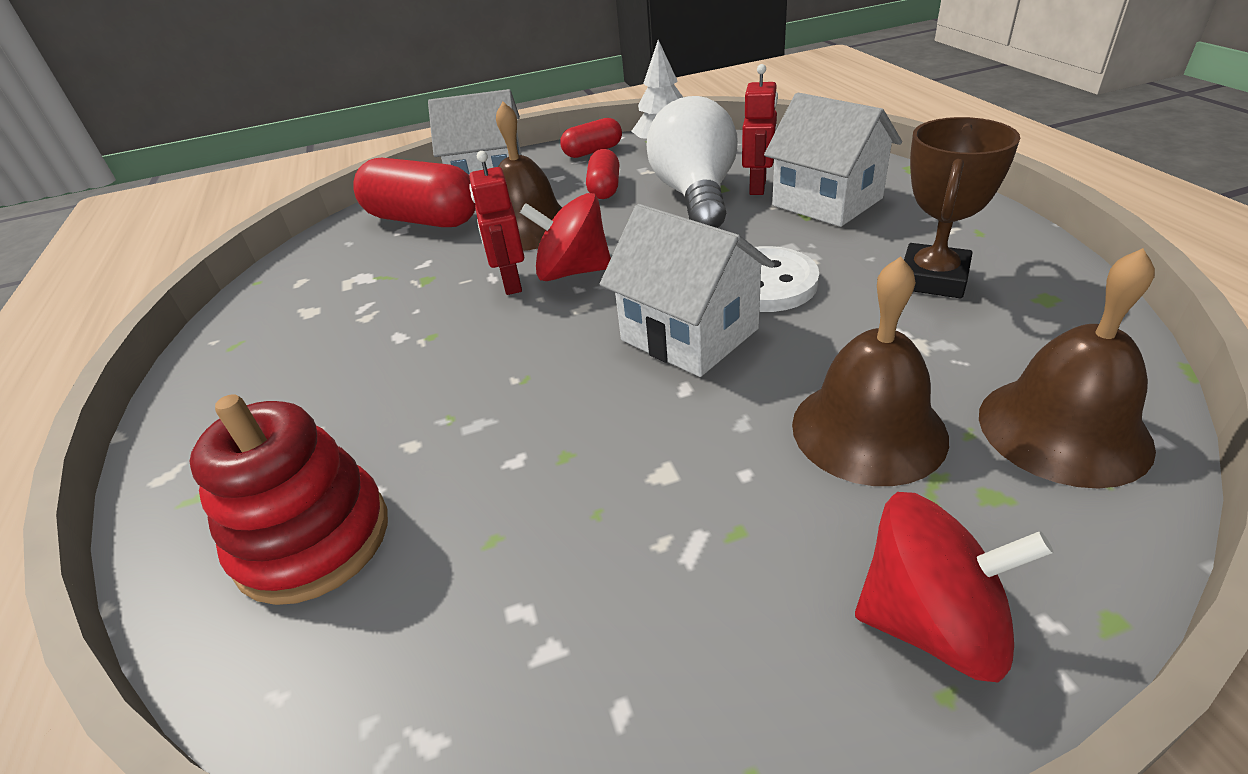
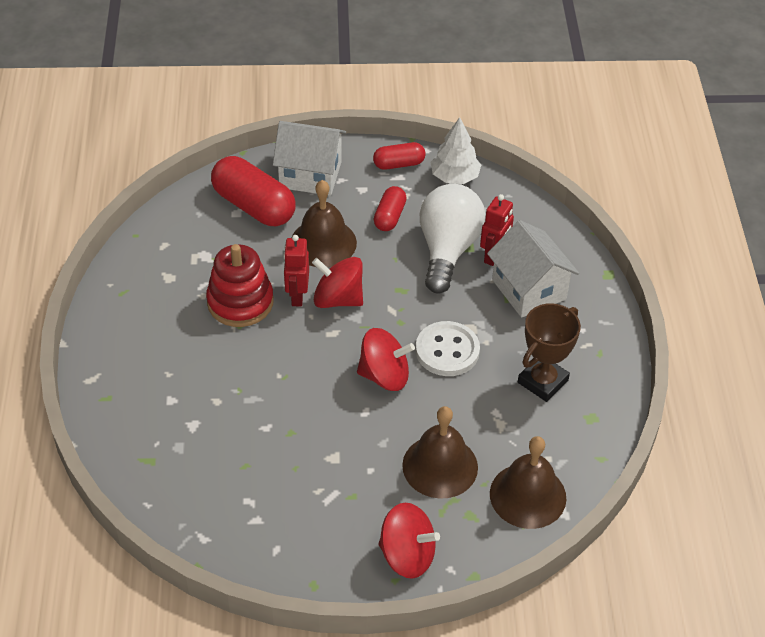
camera: 10 degrees right, 10 degrees up
(313, 539) = (164, 439): red stacking toy -> red stacking toy (240, 302)
(689, 334) = (384, 375): white house -> red spinning top

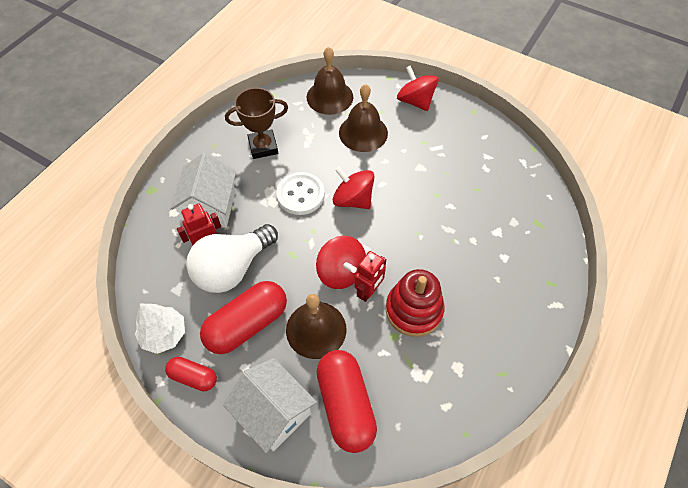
camera: 145 degrees left, 10 degrees up
(389, 217) = (247, 324): red capsule -> red capsule, size x1.82

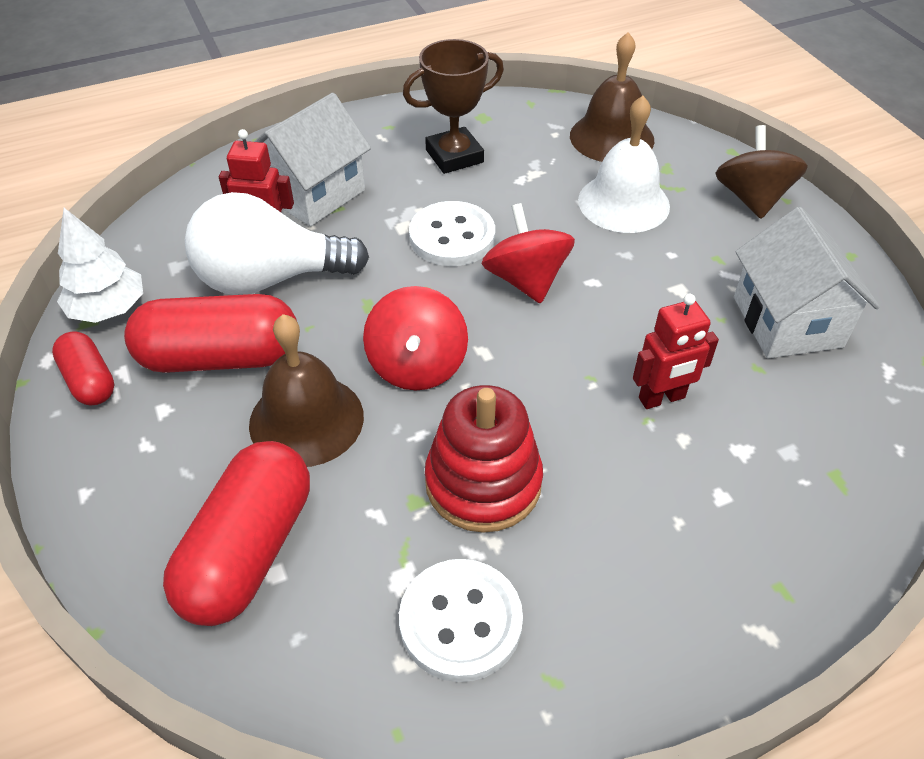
camera: 35 degrees right, 10 degrees down
(263, 147) = (454, 156): brown trophy -> brown trophy turned 45 degrees counterclockwise
(274, 412) = (141, 492): white house -> white house (787, 321)
(363, 132) = (623, 203): brown bell -> white bell
(368, 291) = (434, 414): red robot -> red robot (662, 398)
(415, 101) = (752, 198): red spinning top -> brown spinning top
(452, 374) = (460, 621): none -> white button

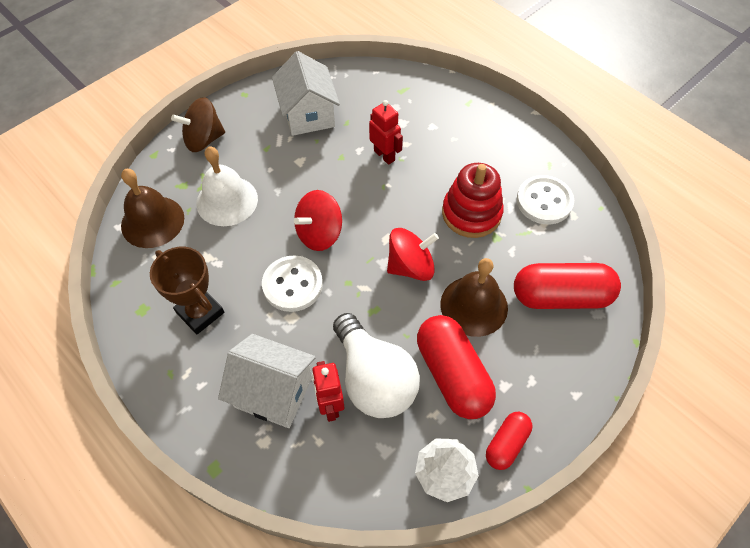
camera: 110 degrees left, 10 degrees up
(787, 321) = (308, 114): white house -> white house turned 75 degrees counterclockwise

